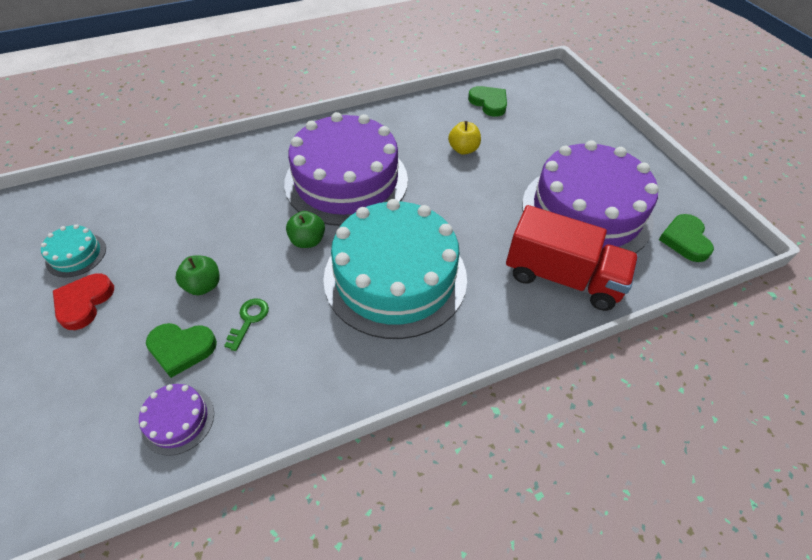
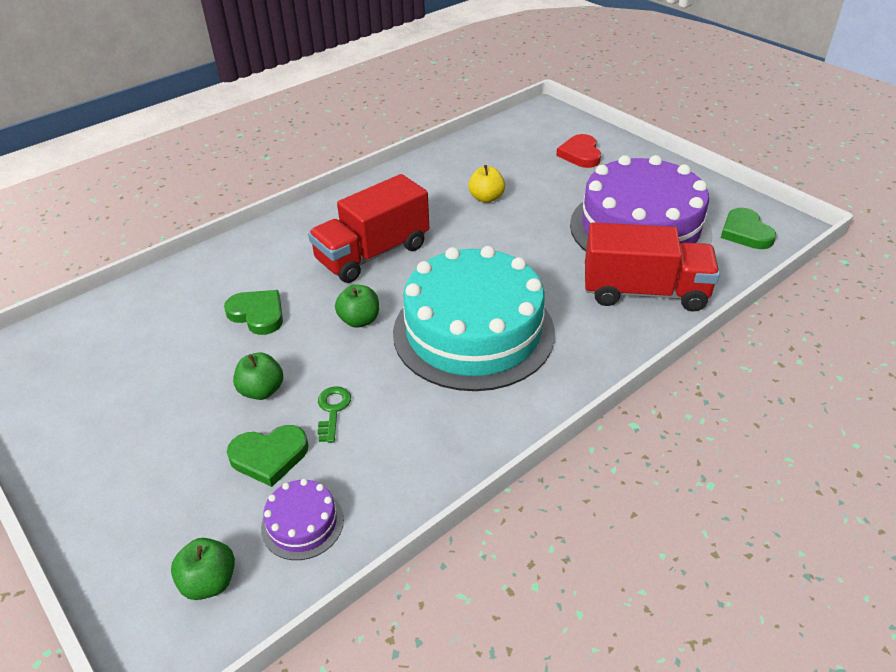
camera: 15 degrees left, 10 degrees down
(76, 255) = (86, 397): turquoise cake -> none
(84, 302) = (124, 442): red heart -> red heart (580, 154)
(85, 451) = (209, 582): none -> green apple
(346, 180) = (373, 254): purple cake -> red truck
(489, 103) = (492, 149): green heart -> green heart (257, 314)

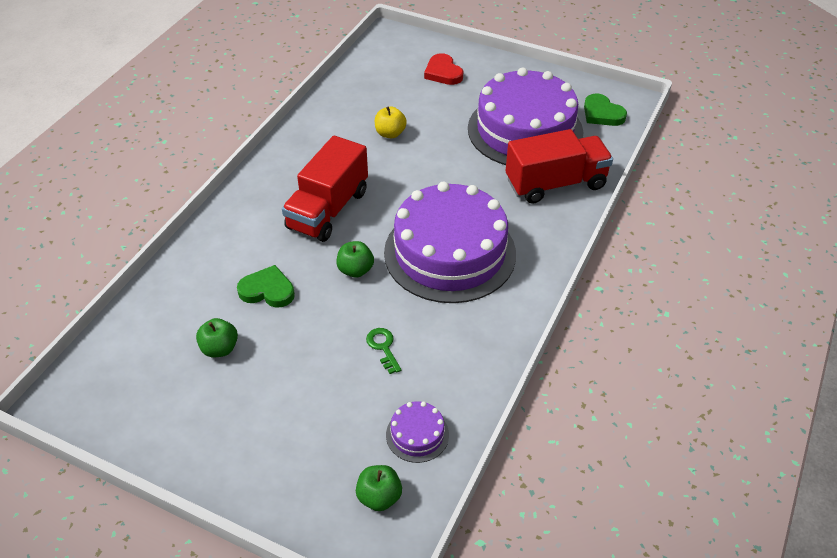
camera: 25 degrees left, 5 degrees up
(262, 390) = (317, 351): green apple -> green apple (220, 349)
(269, 456) = (359, 397): green heart -> none
(473, 331) = (450, 253): turquoise cake -> purple cake

